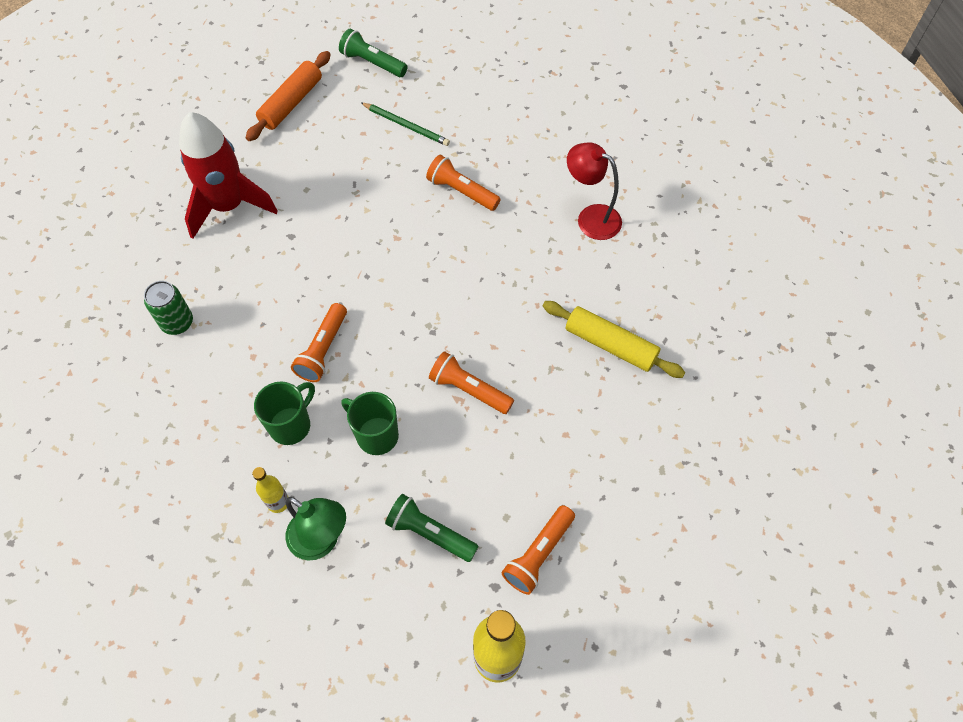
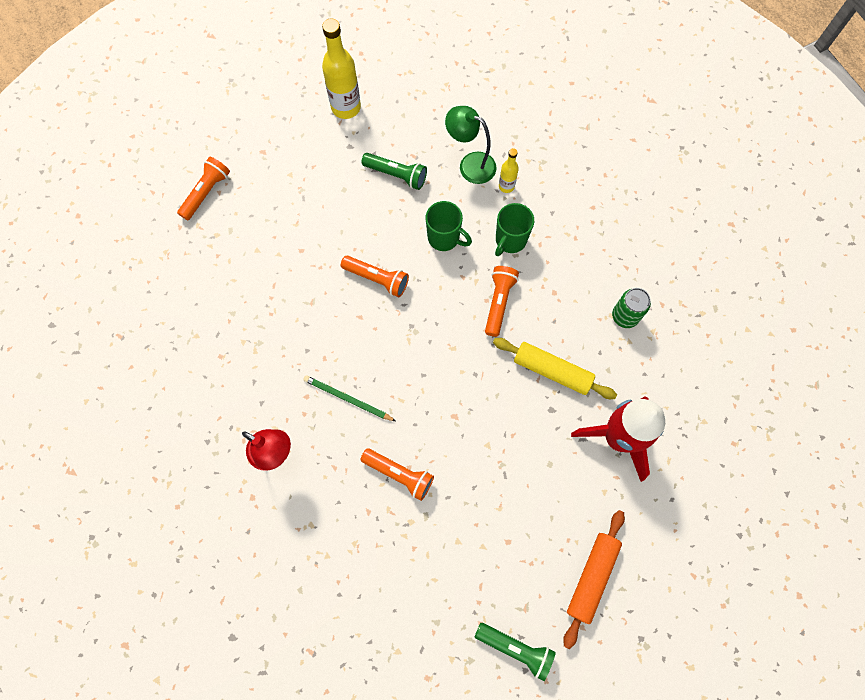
camera: 175 degrees right, 10 degrees up
(406, 126) = (464, 556): green pencil -> green pencil (347, 399)
(538, 554) = (320, 168): orange flashlight -> orange flashlight (206, 193)
(610, 345) = (263, 326): yellow rolling pin -> yellow rolling pin (552, 371)

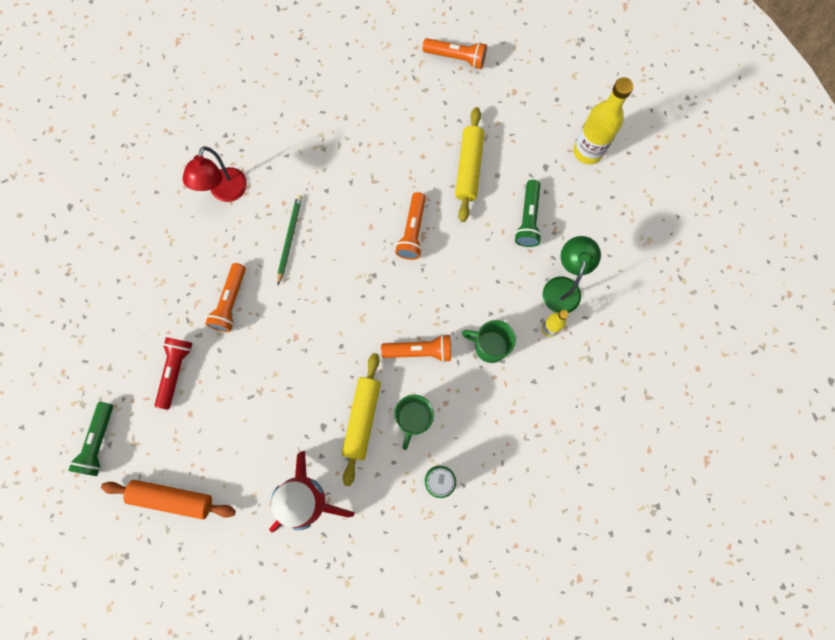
camera: 75 degrees right, 5 degrees up
(328, 212) = (469, 168): none -> yellow rolling pin
(444, 238) = (473, 282): green mug -> green mug (413, 419)
(459, 548) = (175, 371): none -> red flashlight

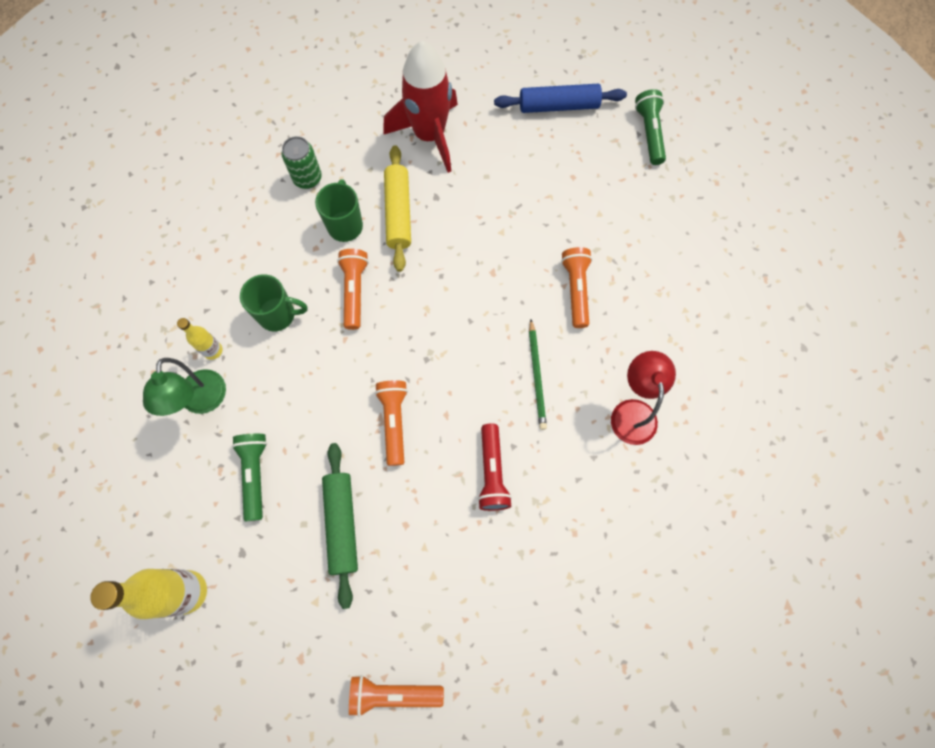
camera: 165 degrees right, 5 degrees down
(172, 498) = (558, 106): orange rolling pin -> blue rolling pin
(175, 371) = (604, 210): red flashlight -> red flashlight (492, 472)
(419, 351) = (354, 291): orange flashlight -> orange flashlight turned 105 degrees clockwise
(469, 168) = (342, 524): yellow rolling pin -> green rolling pin

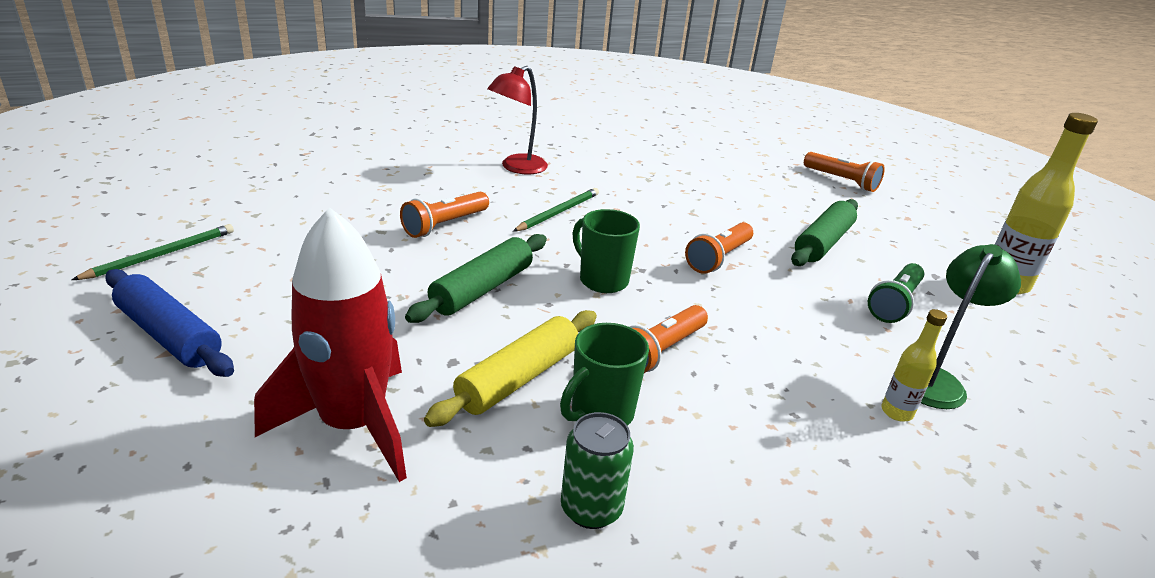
camera: 140 degrees left, 40 degrees down
(278, 315) = (779, 390): green mug -> green mug (602, 280)
(484, 255) = (482, 289): none -> green rolling pin
(492, 472) = (664, 201): red flashlight -> none
(649, 133) = (162, 255): green flashlight -> green pencil

